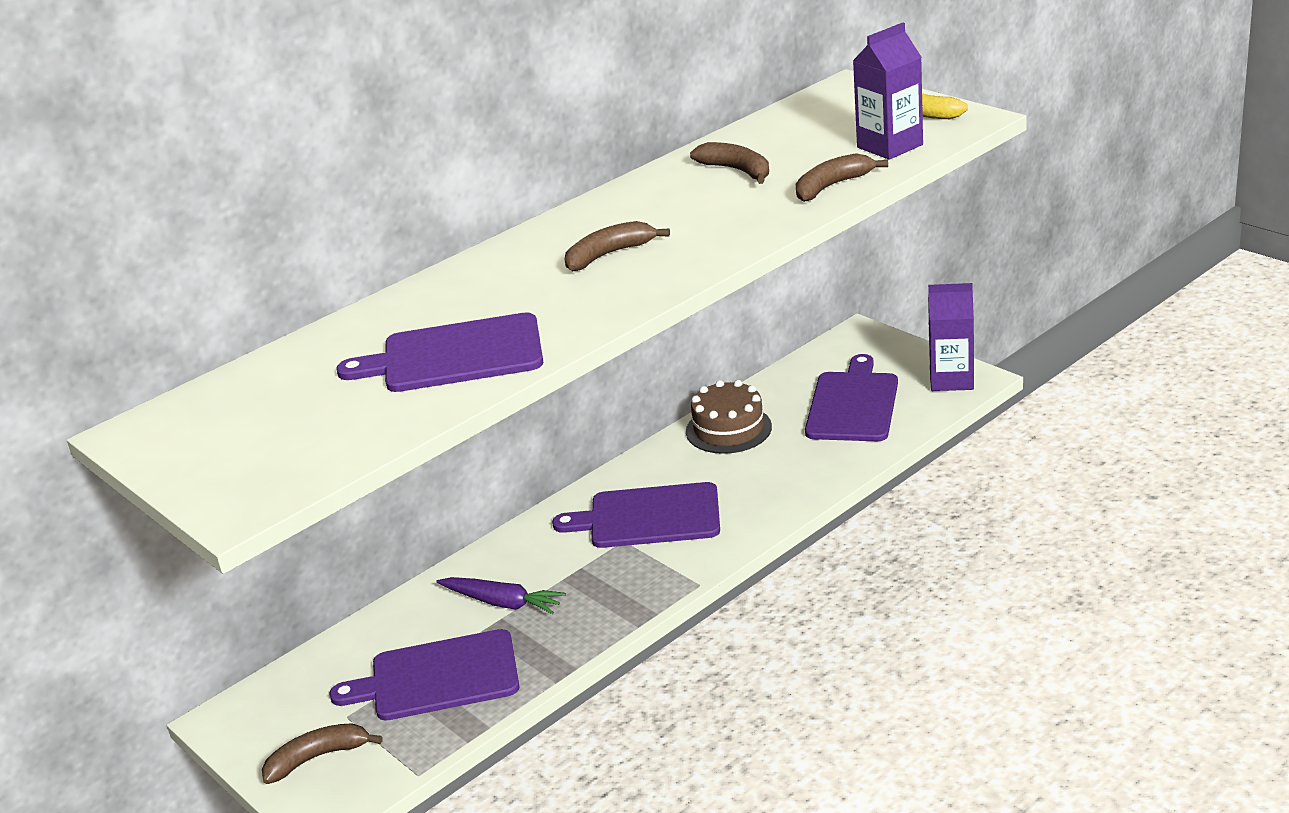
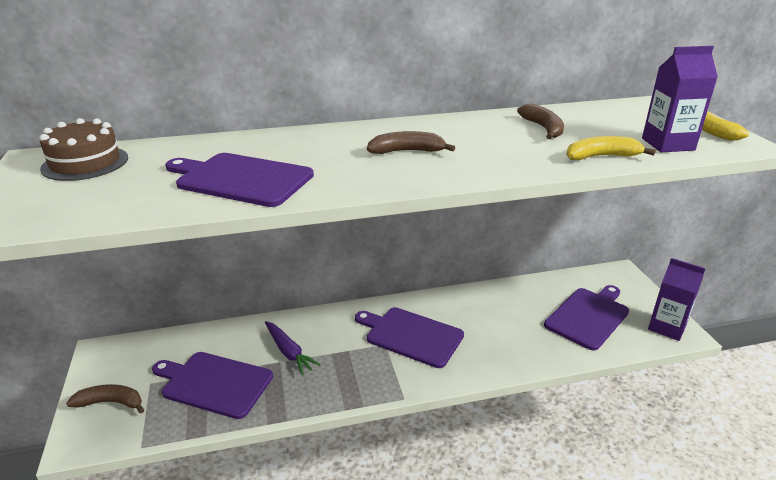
camera: 25 degrees right, 0 degrees up
(728, 429) = (500, 300): brown cake -> brown cake (85, 163)
(832, 186) = (601, 156): brown banana -> yellow banana

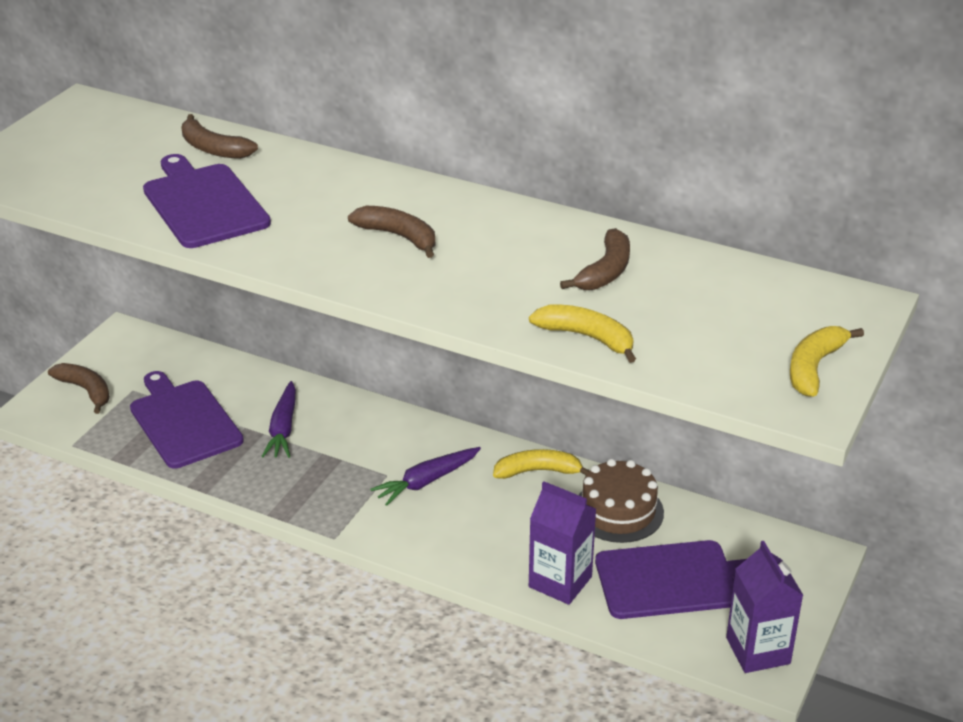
camera: 40 degrees right, 5 degrees up
(85, 163) = (112, 127): brown cake -> brown cake (618, 511)
(194, 150) = (213, 148): none -> brown banana
(411, 336) = (427, 481): purple cutting board -> purple carrot
(458, 300) = (538, 471): none -> yellow banana
(668, 144) = (705, 360): purple carton -> purple carton (560, 582)

